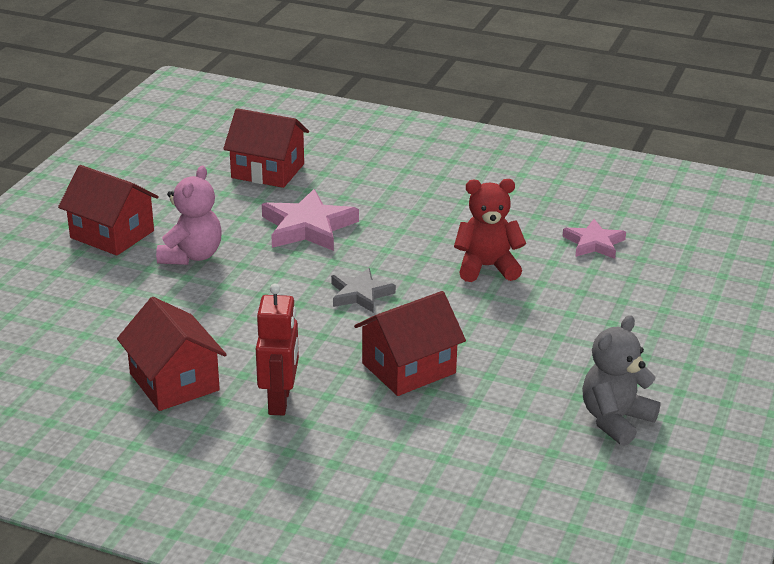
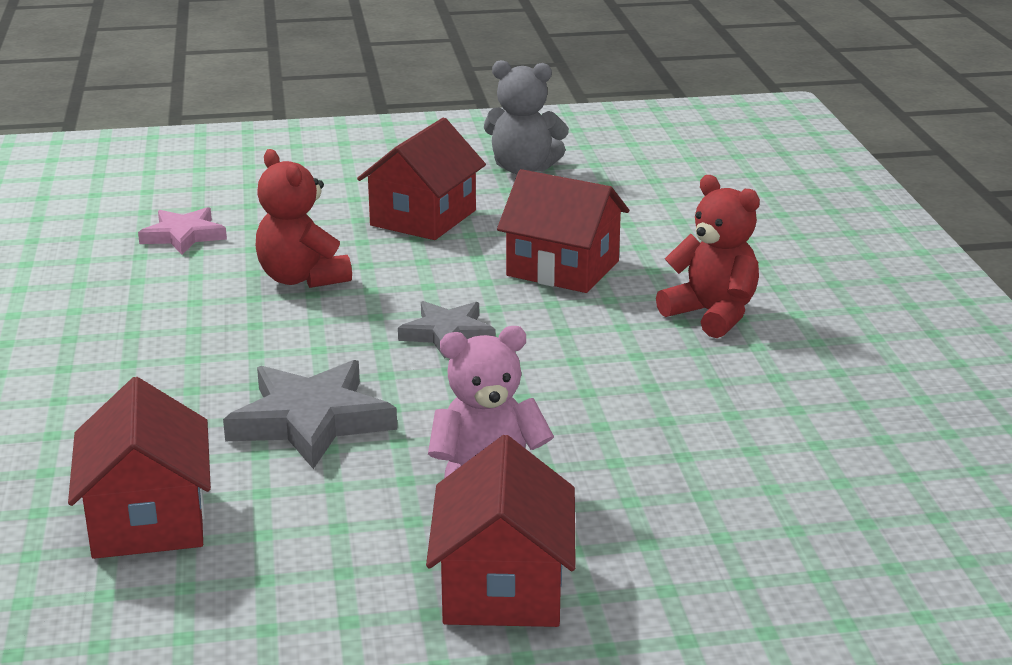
camera: 120 degrees left, 5 degrees down
(174, 382) = (769, 385): red house -> red house (423, 218)
(280, 401) = (712, 315): red robot -> red teddy bear
(308, 227) = (311, 421): pink star -> grey star

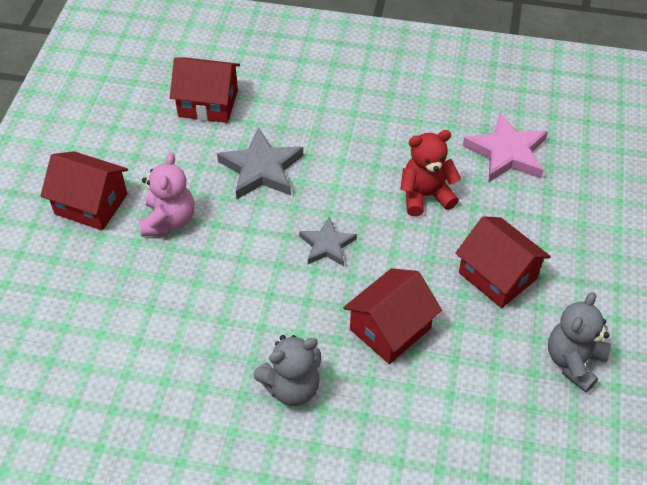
camera: 110 degrees right, 25 degrees up
(183, 235) = (507, 153): pink star -> pink star, size x1.58
(712, 315) = (292, 387): red teddy bear -> grey teddy bear

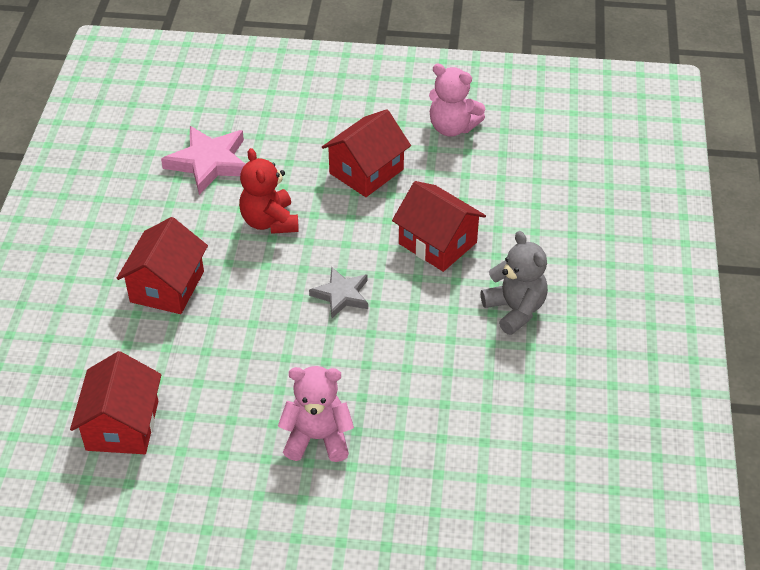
camera: 95 degrees left, 5 degrees down
(91, 204) = (296, 523): red house -> red house (167, 287)
(261, 169) = (235, 360): grey star -> none
(573, 361) = (452, 127): grey teddy bear -> pink teddy bear

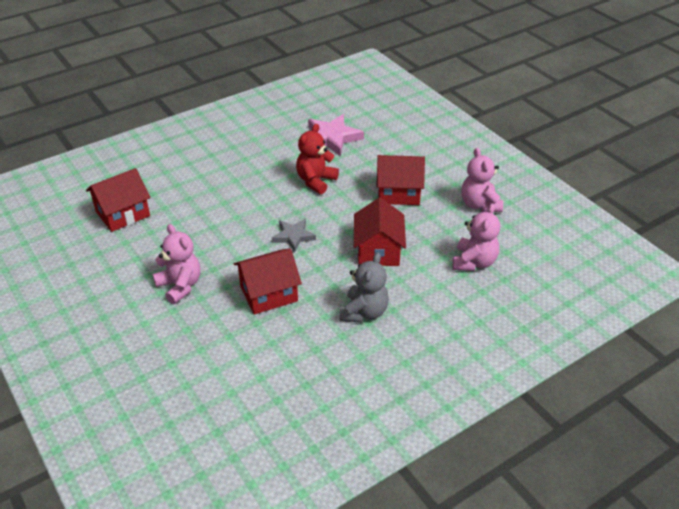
camera: 50 degrees right, 5 degrees down
(167, 287) = (229, 174): red house -> red house (268, 293)
(528, 187) = (474, 262): none -> pink teddy bear

